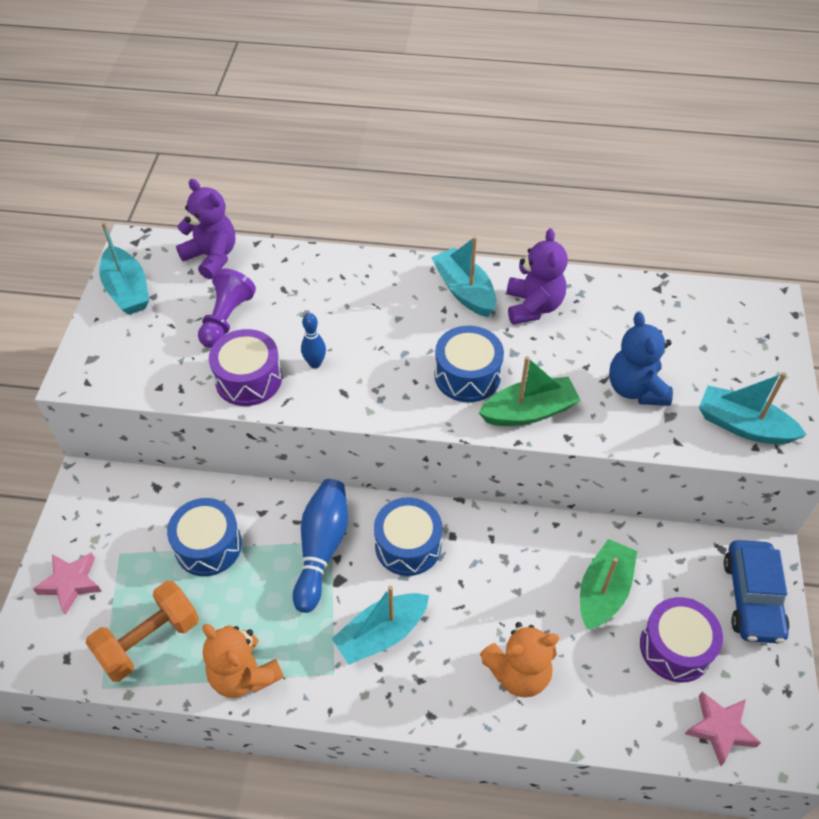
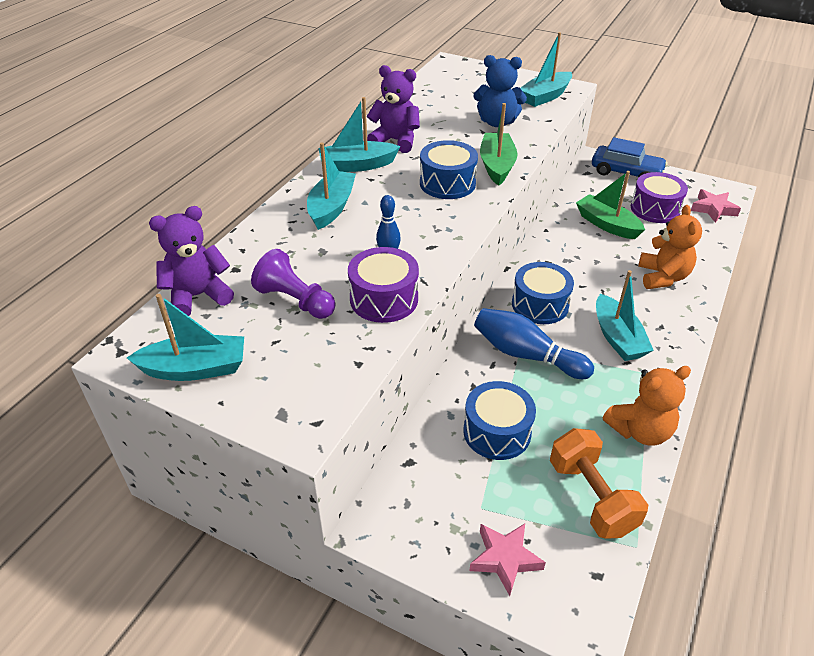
camera: 70 degrees left, 10 degrees down
(377, 296) = (331, 207): none -> turquoise boat

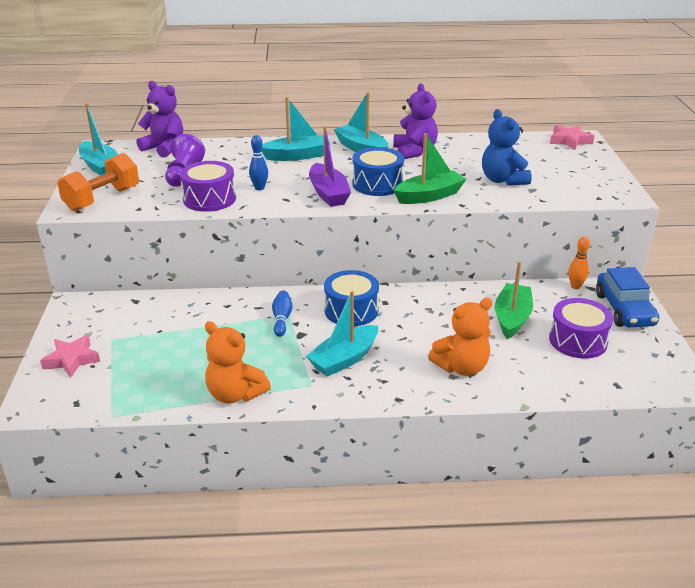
camera: 60 degrees right, 10 degrees down
(442, 217) = (328, 193): none -> purple boat
(497, 432) = (187, 327): blue drum -> none
(526, 355) = (282, 319): blue bowling pin -> blue bowling pin, size x0.54
(545, 96) = (585, 189): turquoise boat -> none
(581, 178) = (575, 286): none -> orange bowling pin
(591, 497) = (148, 384): orange dumbbell -> orange dumbbell (102, 199)
(713, 209) = (629, 379): pink star -> pink star (569, 141)

